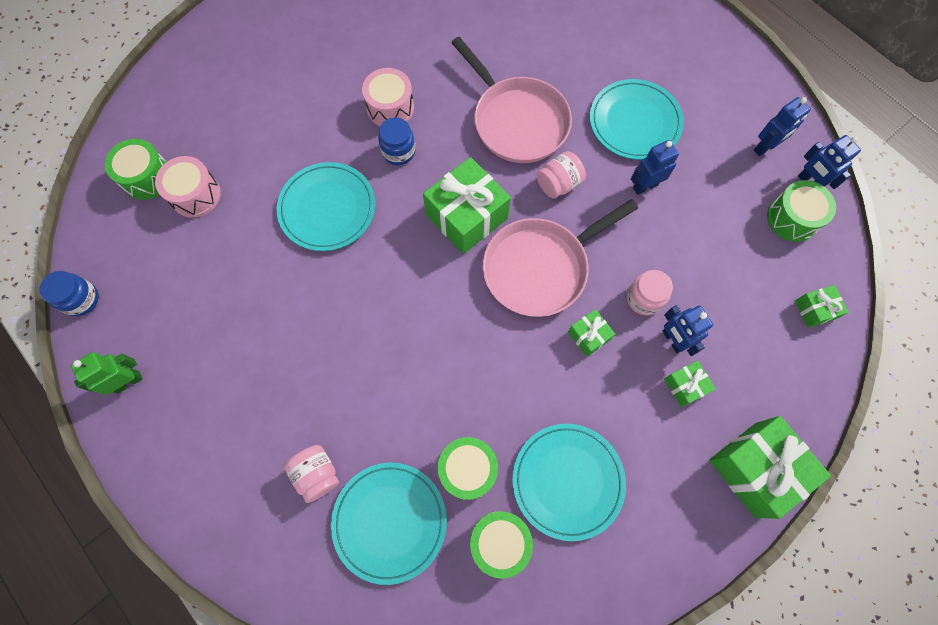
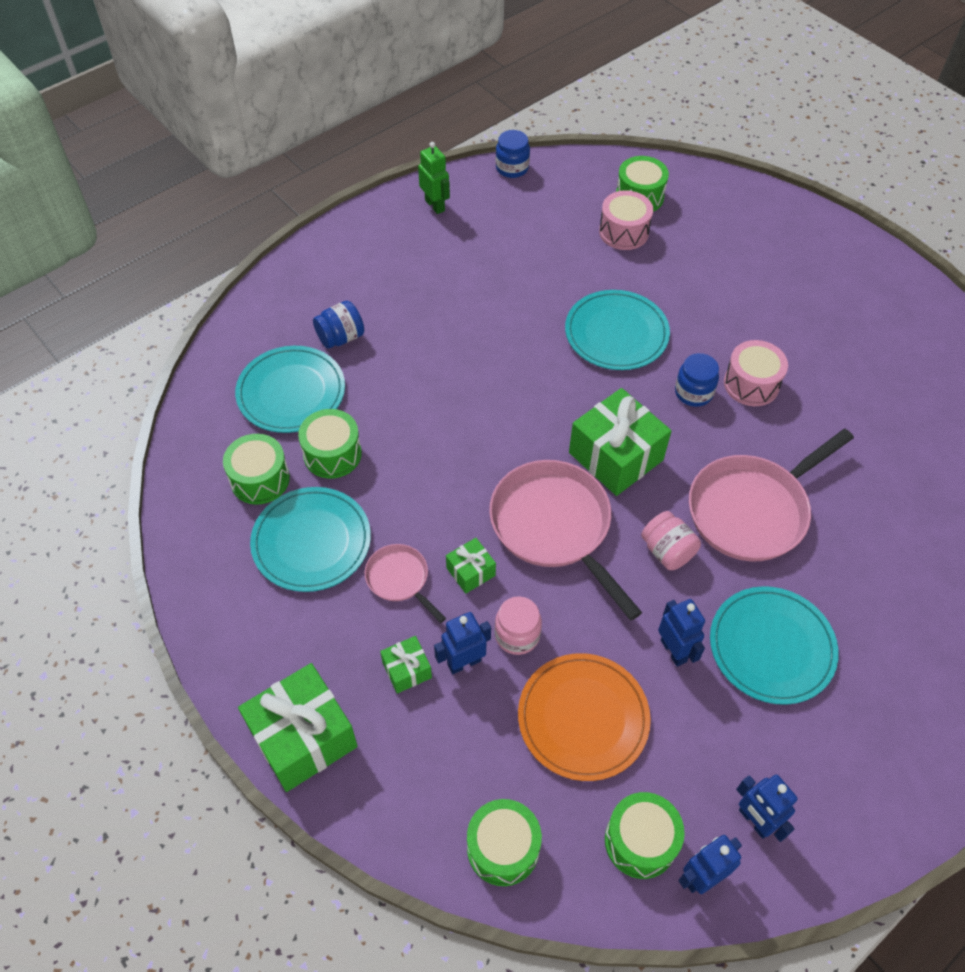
camera: 90 degrees right, 15 degrees down
(317, 474) = (341, 337): pink jar -> blue jar
(601, 396) = (400, 579): none -> pink pan
(707, 252) = (583, 718): none -> orange plate
(814, 310) = (503, 848): green gift -> green drum

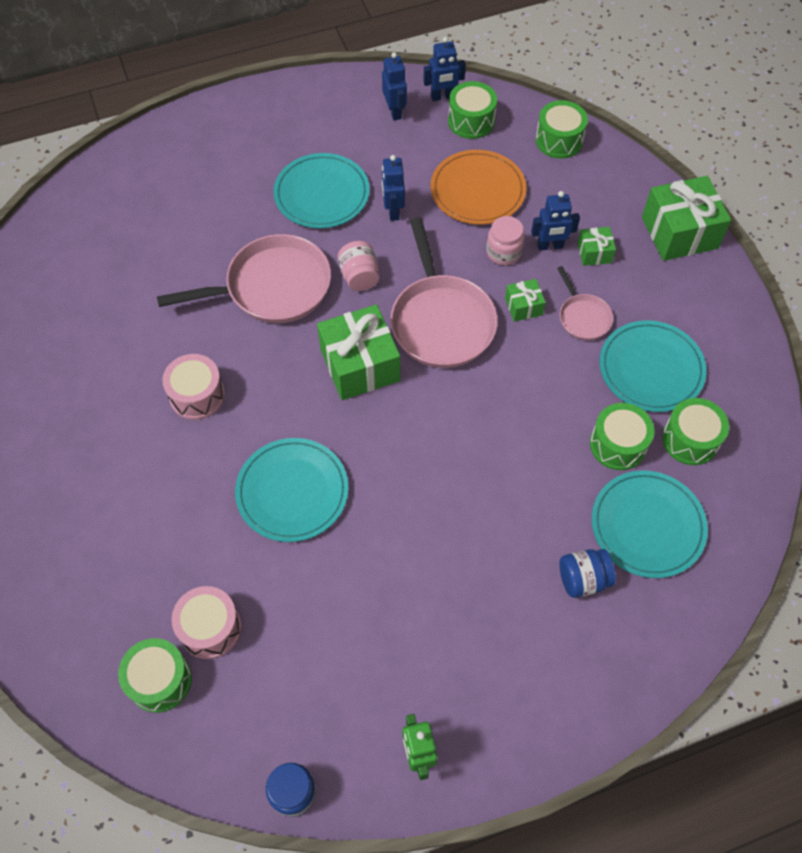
camera: 160 degrees left, 5 degrees up
(693, 392) = (255, 403): blue jar -> none

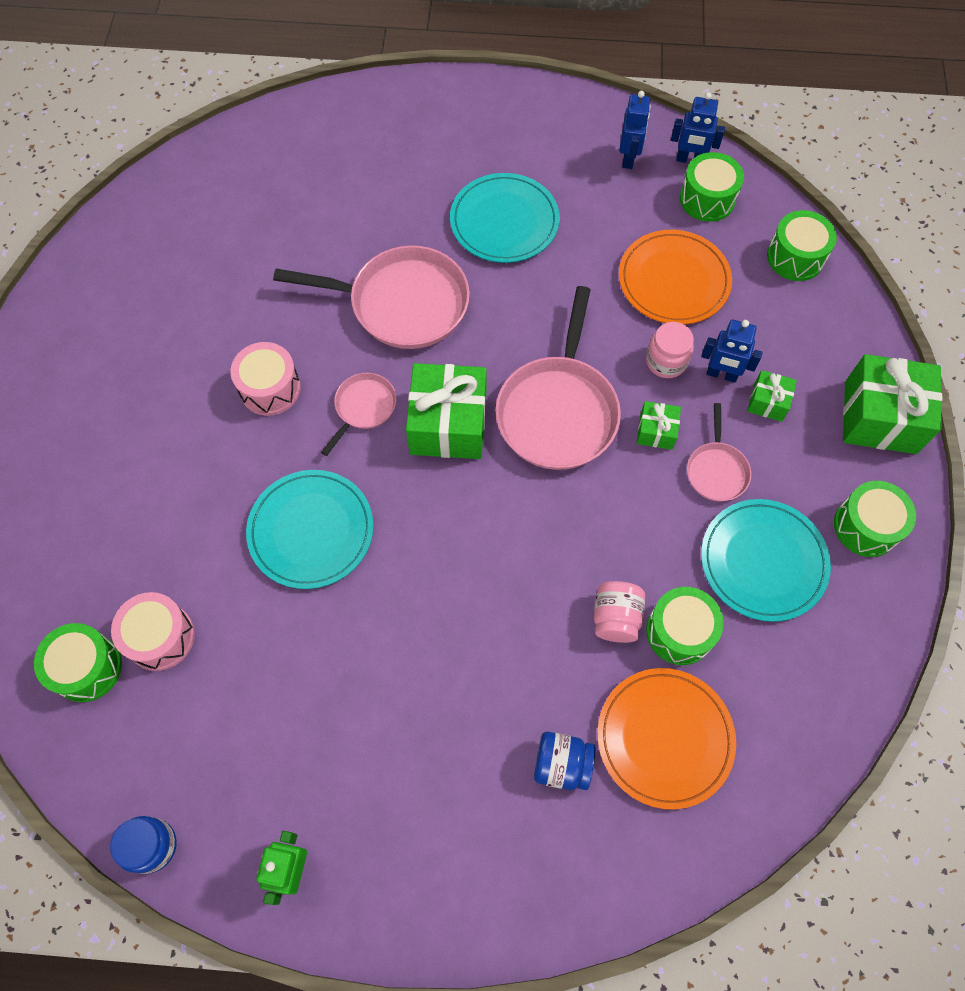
camera: 25 degrees right, 5 degrees up
(284, 380) = (363, 408): none -> pink pan
(359, 276) = (497, 327): pink jar -> pink jar (615, 618)
(393, 211) = (569, 268): blue robot -> none
(647, 525) = (664, 738): turquoise plate -> orange plate
(690, 439) = (765, 662): green drum -> green drum (866, 526)

